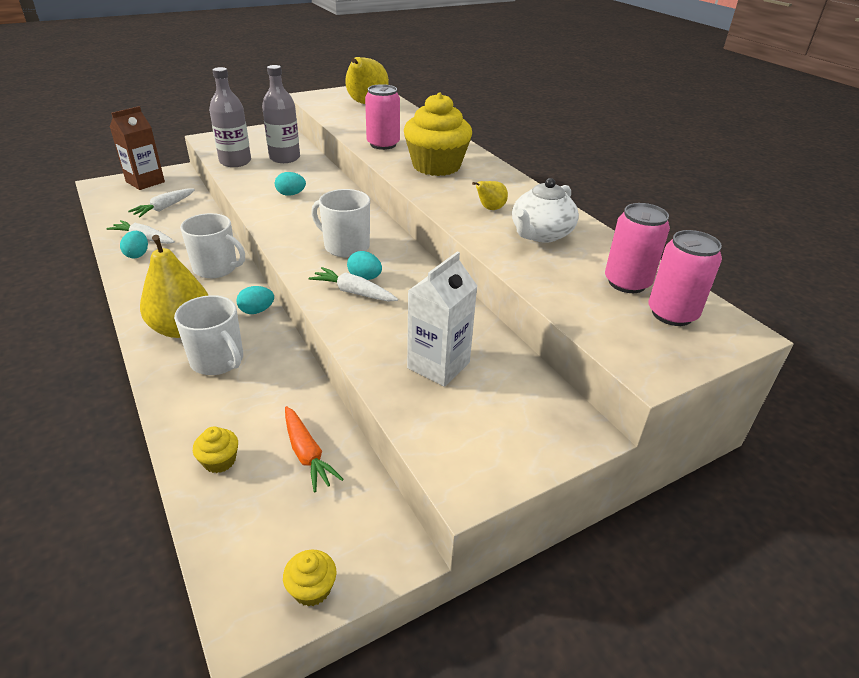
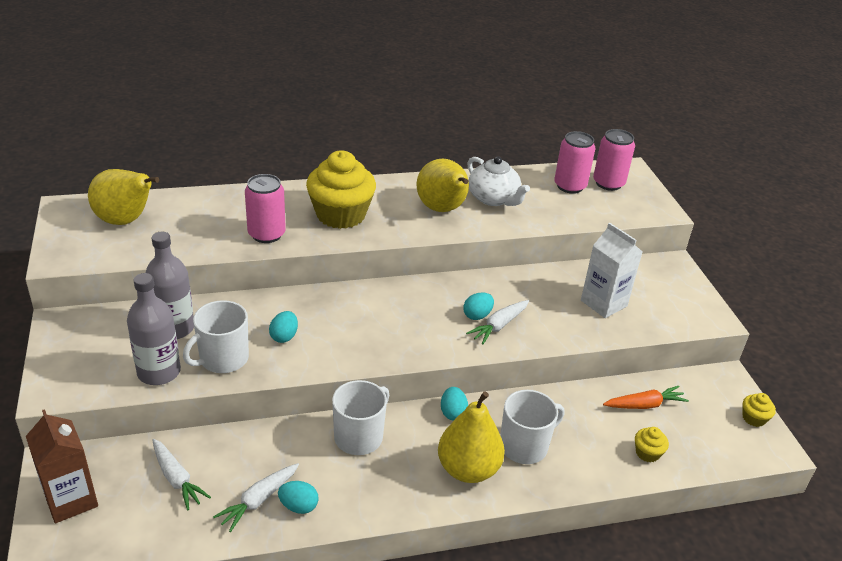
camera: 75 degrees left, 0 degrees up
(345, 246) = (417, 317): white mug -> white mug (223, 359)
(490, 209) = (442, 209): yellow pear -> yellow pear, size x2.09

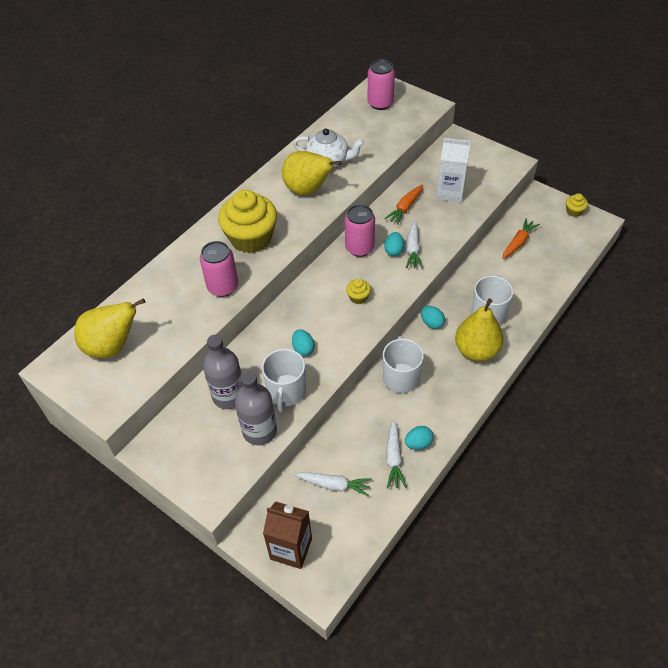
camera: 35 degrees left, 15 degrees up
(537, 288) = (405, 208): none -> orange carrot
(570, 186) = (361, 120): pink can -> pink can (359, 248)
(647, 453) = (547, 271): yellow cupcake -> yellow cupcake (358, 297)

